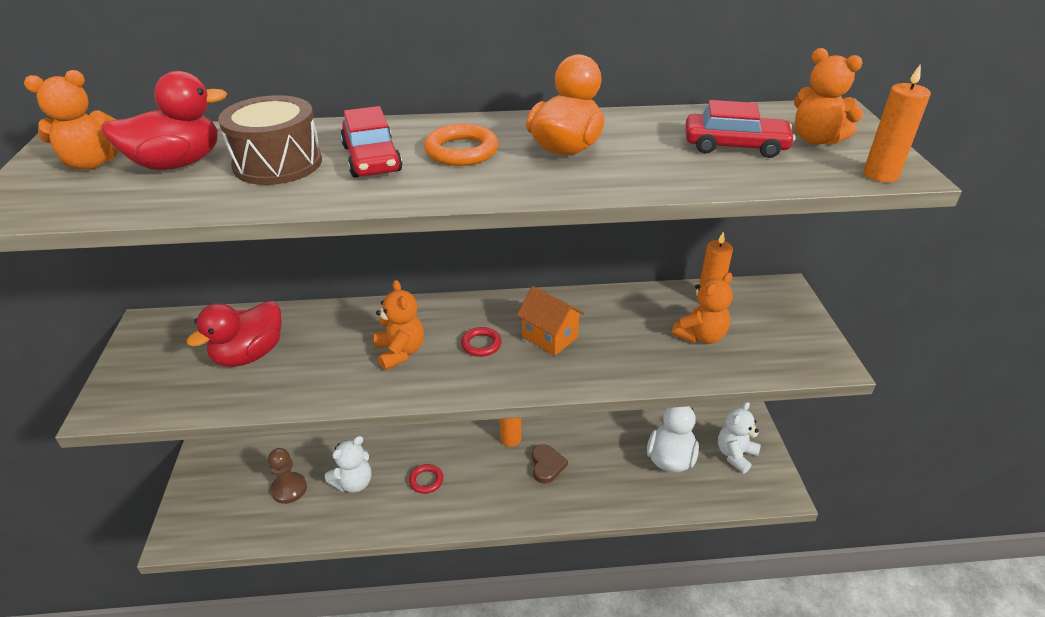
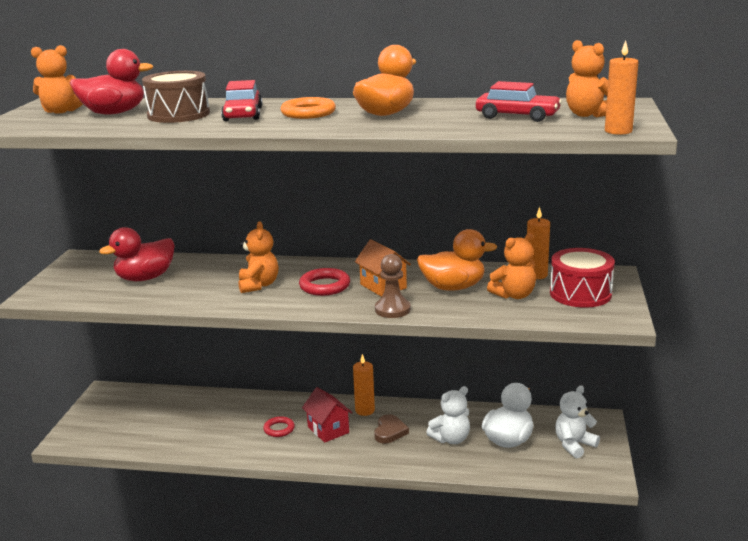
camera: 15 degrees right, 15 degrees down
(289, 489) = (164, 421): brown pawn -> brown pawn (392, 309)
(353, 483) = (217, 423): white teddy bear -> white teddy bear (451, 439)
(480, 473) = (328, 430): none -> red house
(481, 344) = (325, 286): red ring -> red ring, size x1.51
(629, 330) = (453, 287): none -> orange duck
(768, 325) = (580, 294): none -> red drum

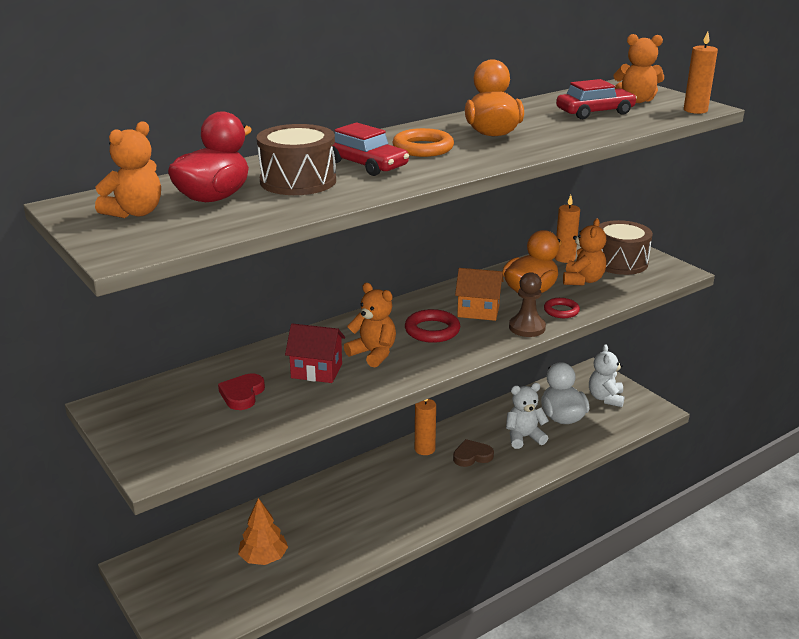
camera: 45 degrees left, 5 degrees up
(145, 278) = (242, 394): red duck -> red heart
(166, 423) = (263, 558): none -> orange tree
(279, 429) = (380, 503): red ring -> red ring (561, 311)
(328, 430) = (422, 481): red house -> red house (316, 371)
(390, 431) = (472, 456): brown heart -> brown heart turned 75 degrees counterclockwise
(451, 439) = (524, 437): white teddy bear -> white teddy bear turned 120 degrees counterclockwise
(580, 294) = (620, 262): red drum -> brown drum

